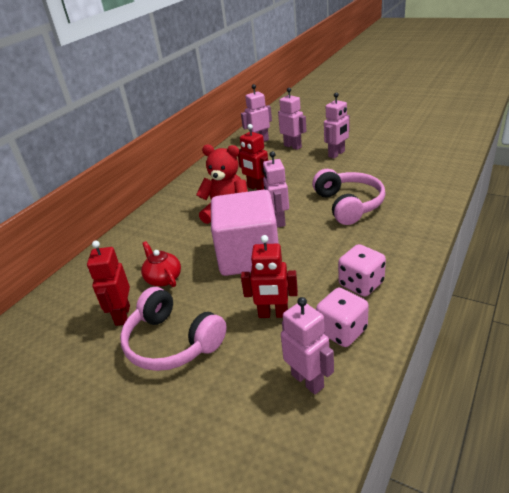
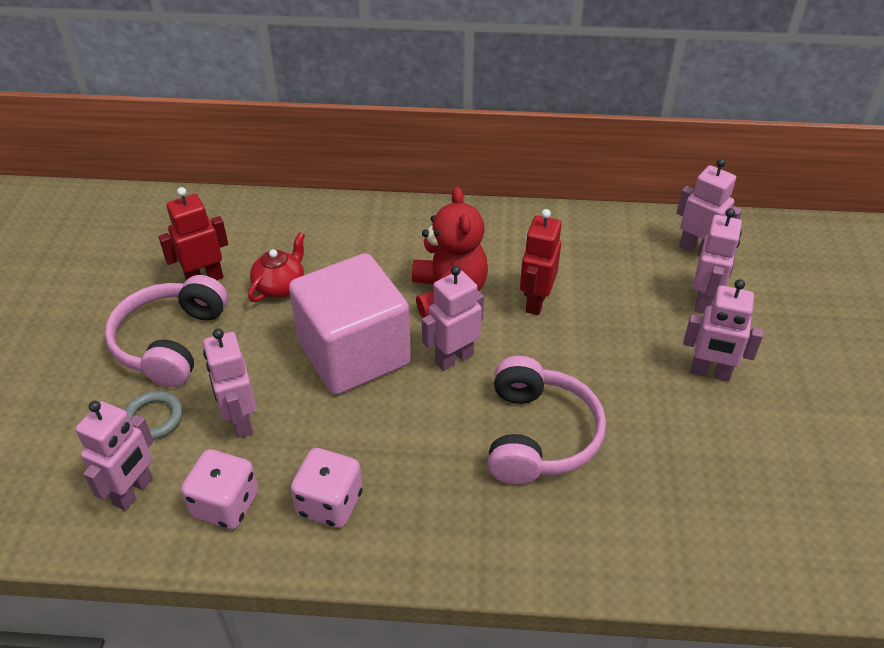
camera: 60 degrees right, 10 degrees up
(242, 361) = (153, 418): none -> grey ring
(273, 314) = (240, 421): red robot -> pink robot
(348, 205) = (538, 435): pink headphones -> pink headphones turned 45 degrees counterclockwise

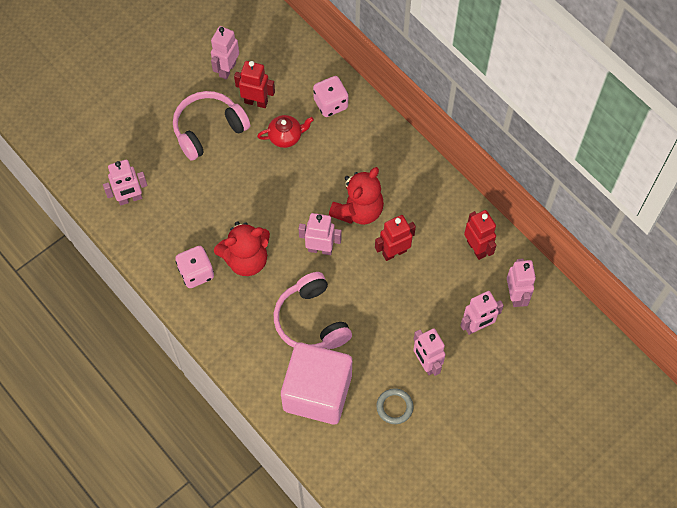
camera: 45 degrees right, 20 degrees up
(153, 418) = (167, 167): grey ring -> grey ring (394, 407)
(226, 505) = (158, 237): pink dice -> pink dice (331, 104)
(240, 421) = (199, 200): pink robot -> pink robot (227, 69)
(354, 354) = (279, 207): pink cube -> pink cube (317, 392)
(379, 436) = (246, 259): none -> red teddy bear
(538, 435) = (311, 320): pink headphones -> pink headphones turned 105 degrees clockwise
(607, 240) = (476, 248): none -> red robot

